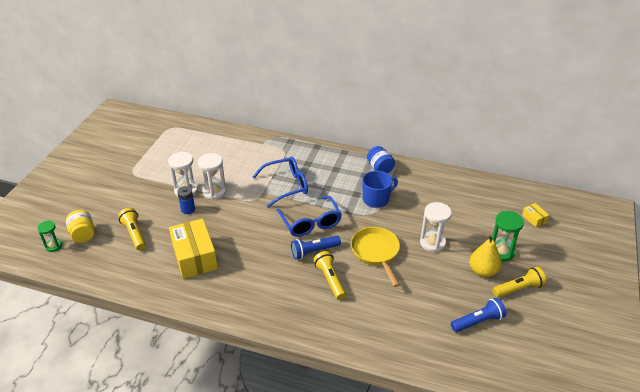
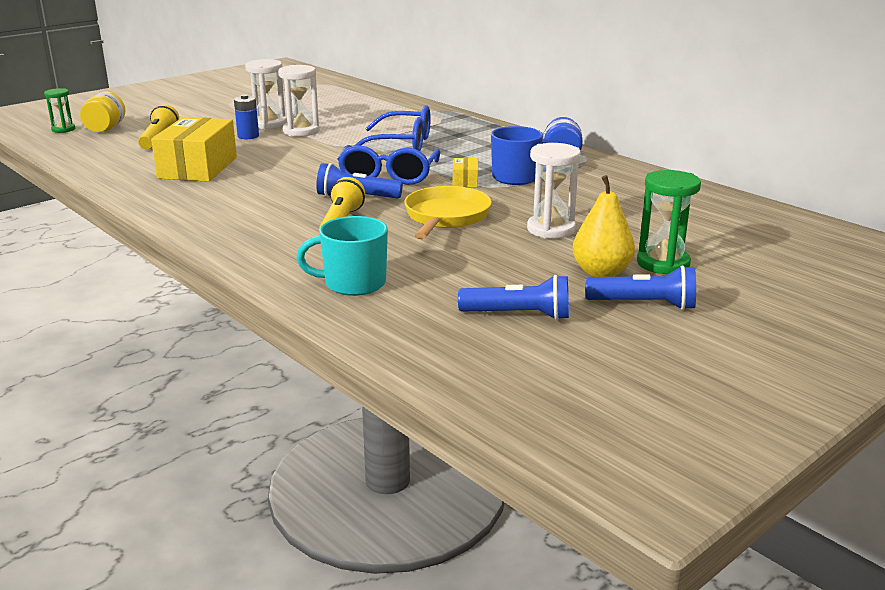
camera: 30 degrees right, 15 degrees down
(387, 331) = (353, 283): none -> turquoise mug
(518, 289) = (644, 304): yellow flashlight -> blue flashlight
(534, 219) = (776, 248): yellow box -> yellow box (465, 181)

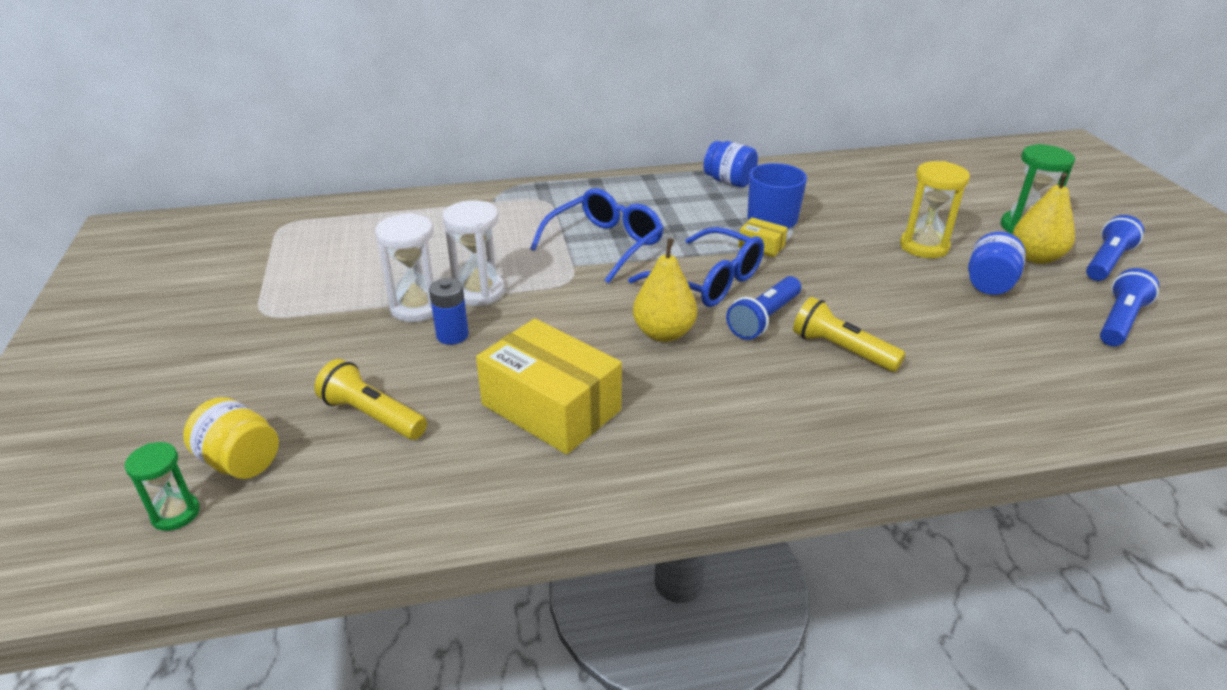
camera: 60 degrees left, 10 degrees up
(305, 176) = (663, 333): none -> yellow pear
(353, 283) = (1023, 387): turquoise mug -> none
(446, 217) = (862, 286): yellow pan -> none
(515, 259) = (989, 284): none -> blue jar
(551, 229) = (924, 247): white hourglass -> yellow hourglass

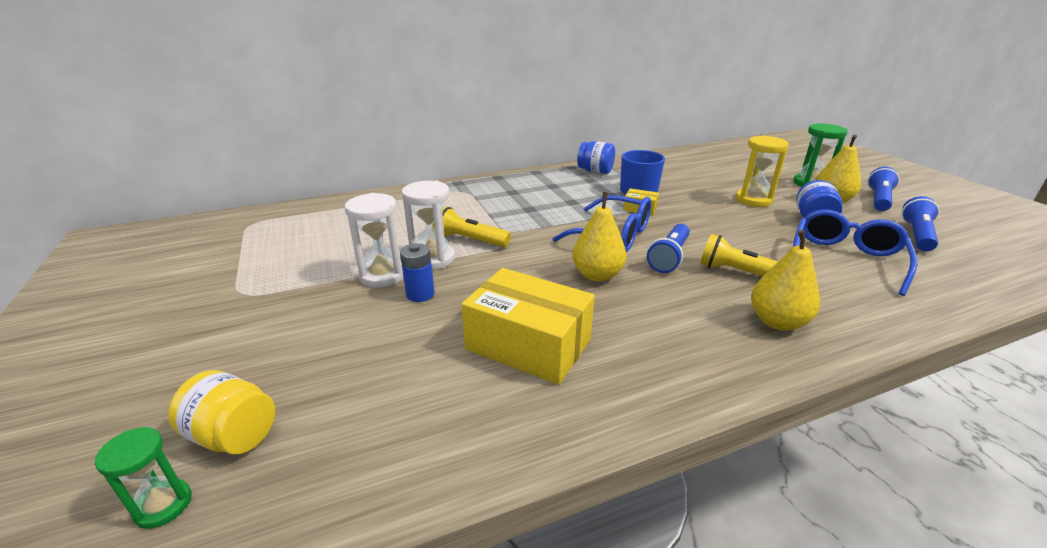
camera: 10 degrees left, 5 degrees down
(372, 415) = (364, 371): yellow flashlight -> yellow flashlight (469, 240)
(604, 245) = (522, 217): blue glasses -> blue glasses (845, 259)
(850, 415) = (777, 322): none -> yellow pear

